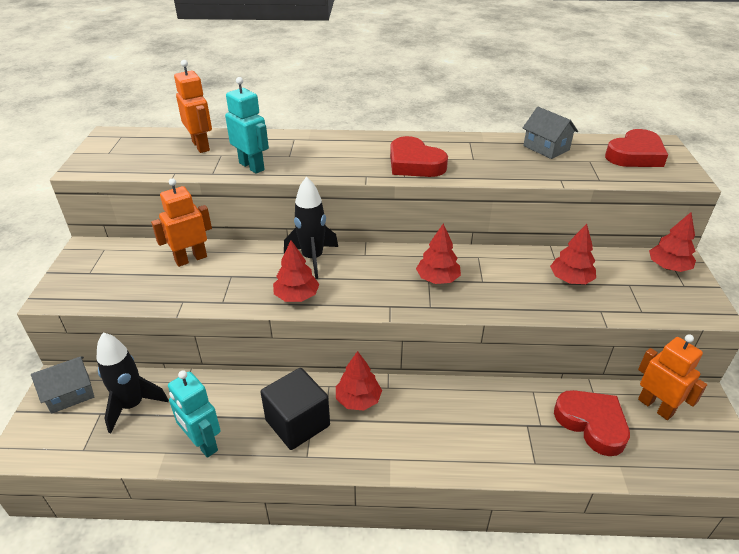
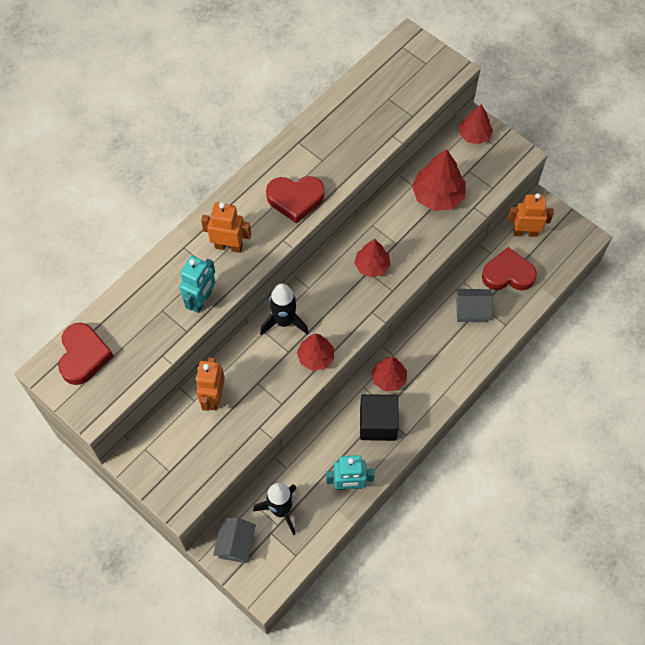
camera: 50 degrees left, 25 degrees up
(201, 146) = (134, 315): orange robot -> orange robot (229, 246)
(252, 166) = (201, 300): turquoise robot -> turquoise robot turned 120 degrees clockwise
(546, 148) = (351, 107): grey house -> grey house (471, 311)
(570, 279) = (437, 196): red tree -> red tree, size x1.54
(635, 155) = (407, 68): red heart -> red heart (83, 356)

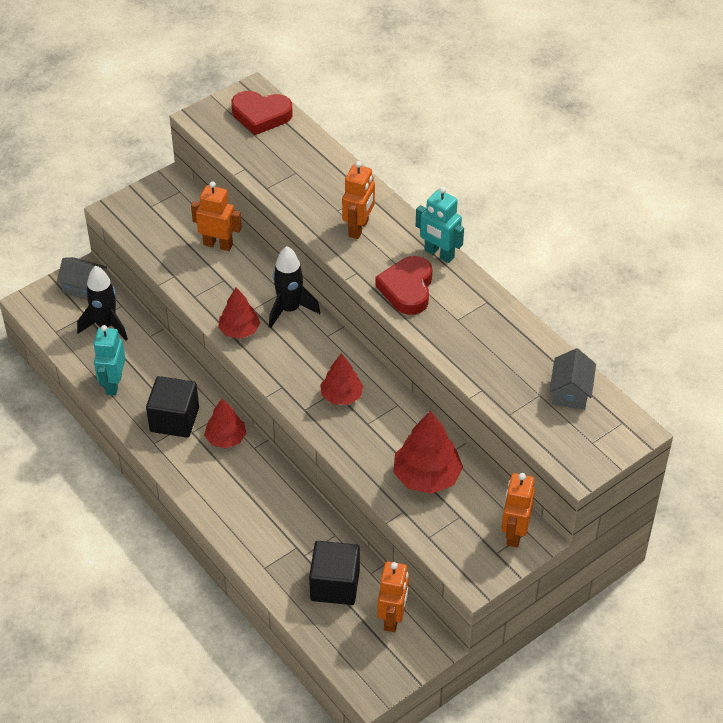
camera: 100 degrees right, 15 degrees down
(201, 300) = (298, 201): turquoise robot -> turquoise robot (439, 254)
(471, 311) = (292, 535): grey house -> grey house (570, 392)
(474, 135) = (514, 533): red tree -> orange robot
(508, 274) = (335, 585): red heart -> black cube

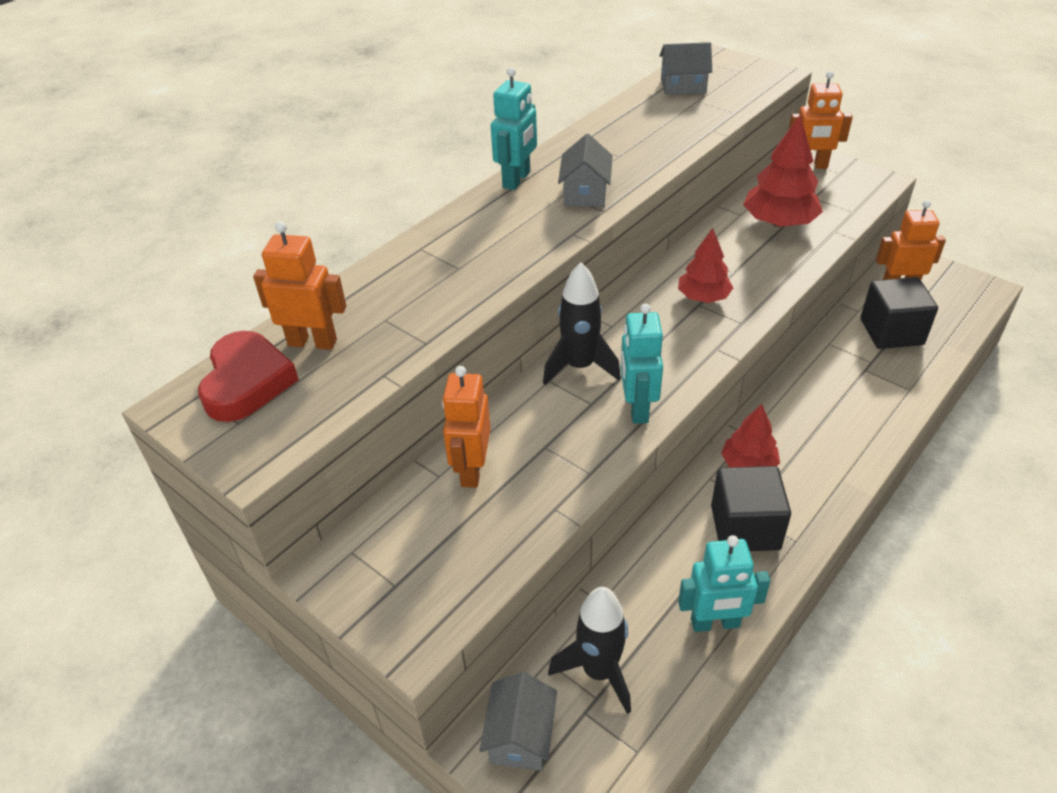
camera: 100 degrees left, 5 degrees down
(239, 330) = (637, 408): red tree -> turquoise robot
(359, 228) = (490, 244): orange robot -> orange robot (312, 342)
(407, 289) = (585, 193): red heart -> grey house

